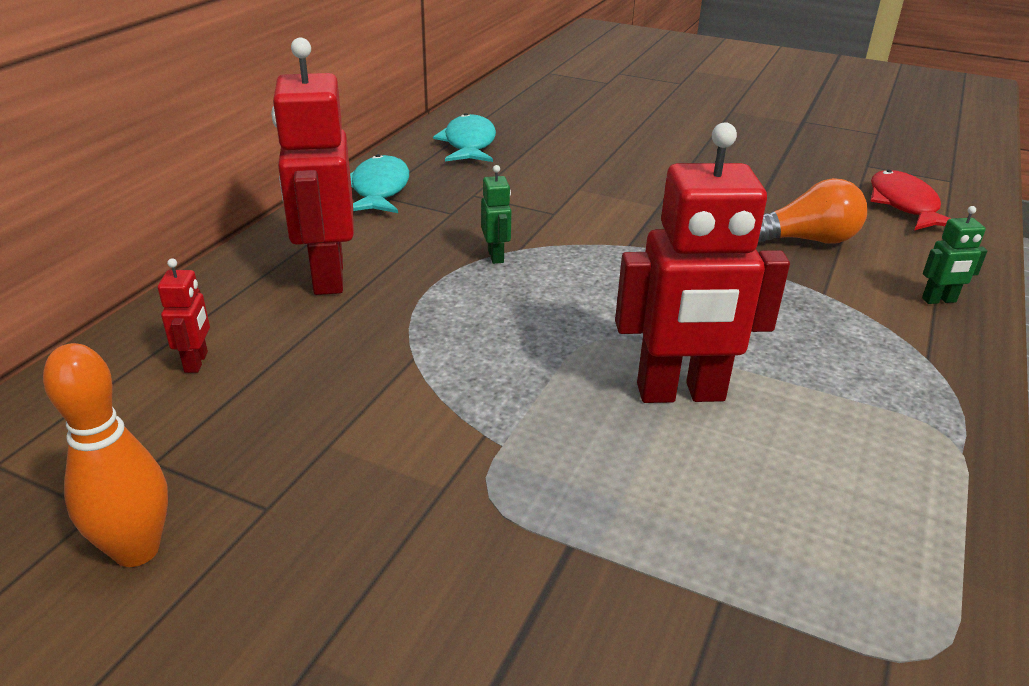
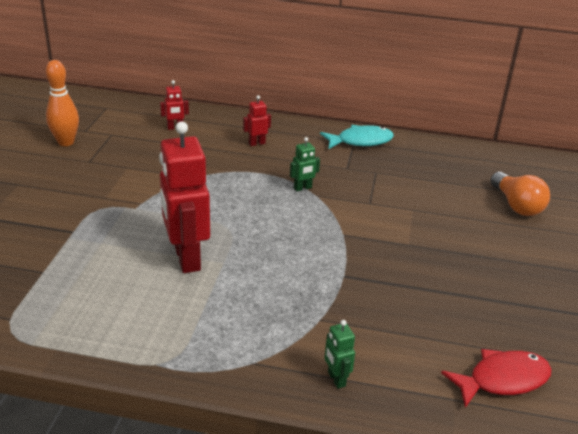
camera: 75 degrees right, 0 degrees up
(327, 276) = (257, 143): red robot -> red robot, size x0.44
(469, 144) = (450, 161): turquoise fish -> none
(807, 240) = (397, 315): orange light bulb -> orange light bulb (516, 205)

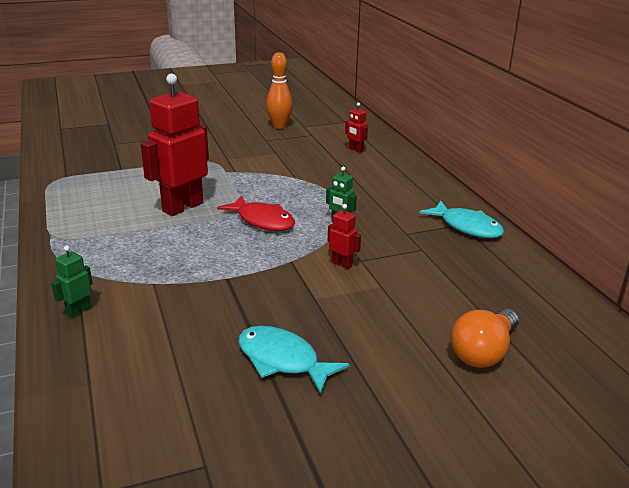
camera: 60 degrees right, 5 degrees down
(257, 143) = (383, 184): red robot -> red robot (342, 264)
(480, 288) = (282, 360): none -> turquoise fish
(502, 380) = (137, 408): red fish -> red fish (262, 220)

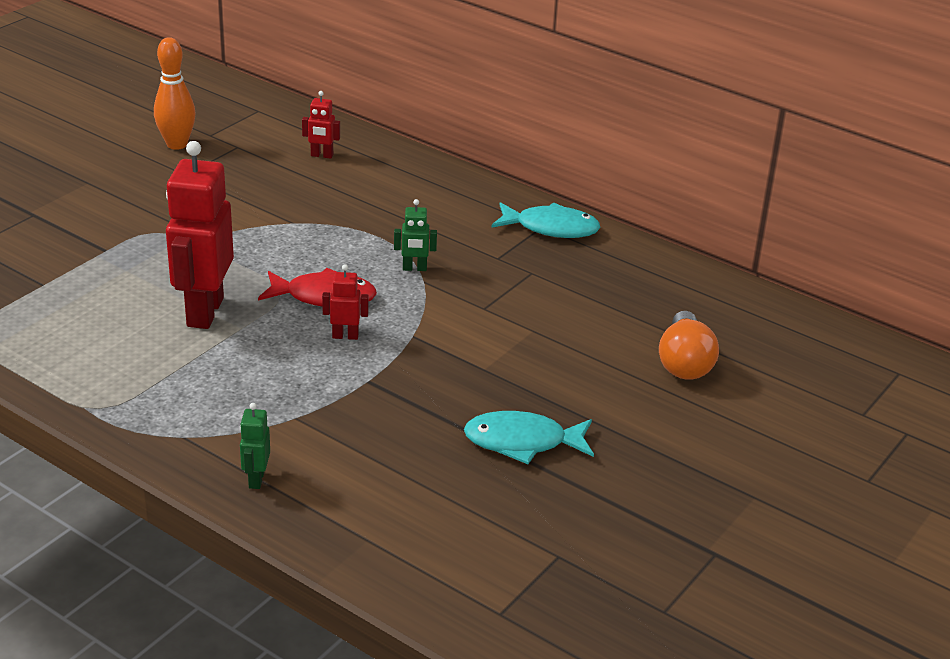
camera: 35 degrees left, 5 degrees up
(342, 264) = (470, 320): red robot -> red robot (345, 336)

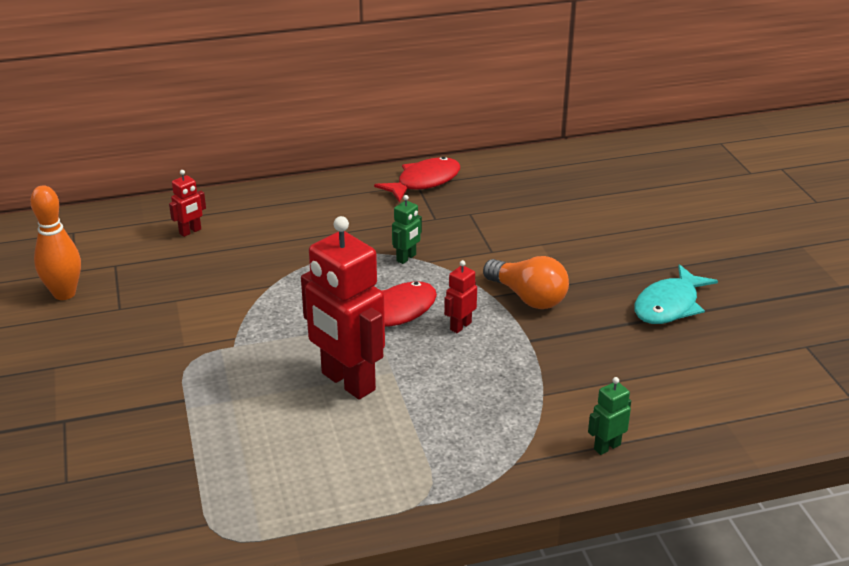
camera: 50 degrees left, 0 degrees up
(256, 479) = (607, 447): green robot -> green robot turned 105 degrees clockwise
(551, 228) = (424, 182): turquoise fish -> red fish
(684, 362) = (639, 205): orange light bulb -> orange light bulb (528, 297)

